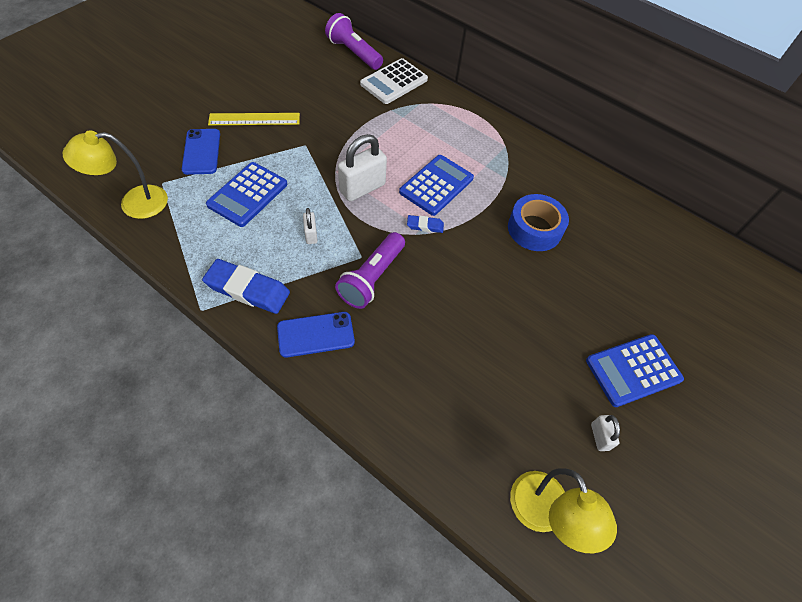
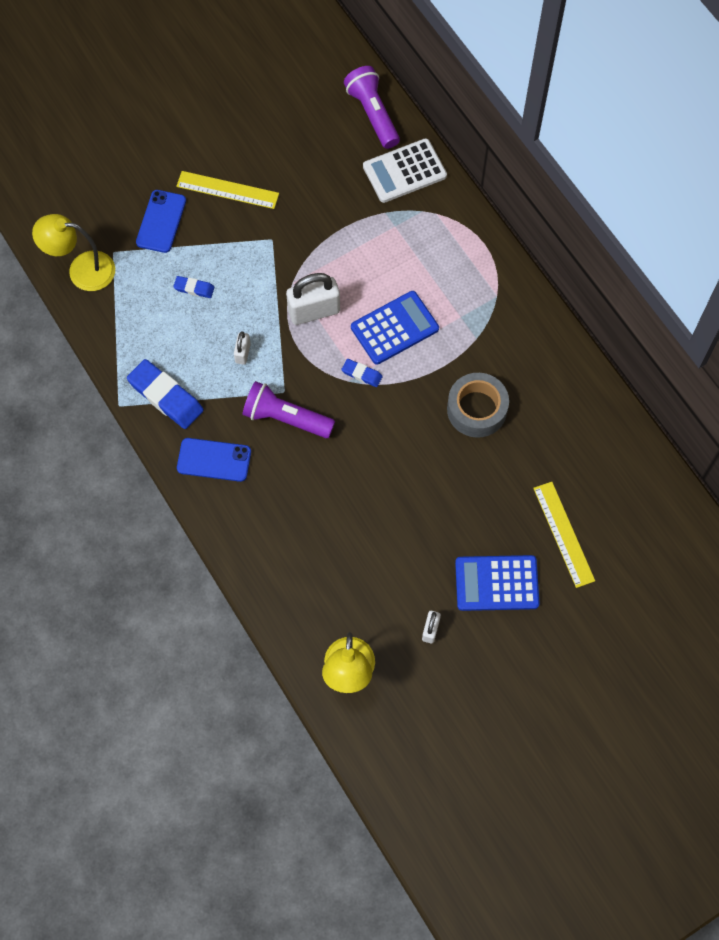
camera: 25 degrees right, 10 degrees up
(247, 194) = (194, 288): blue calculator -> blue eraser
(372, 278) = (285, 418): purple flashlight -> purple flashlight turned 60 degrees clockwise
(534, 229) = (476, 409): blue tape -> grey tape
(662, 309) = (563, 534): none -> yellow ruler

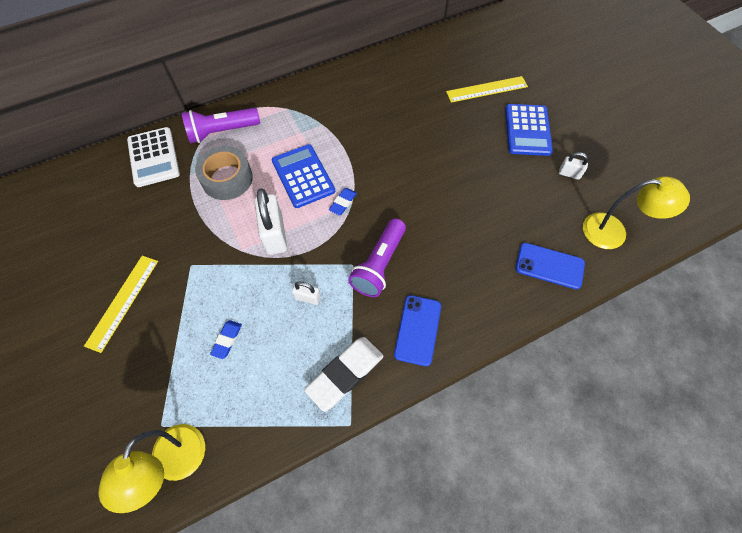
camera: 85 degrees left, 5 degrees down
(161, 221) = (138, 371): blue phone -> blue phone (549, 266)
(165, 396) = (345, 374): blue eraser -> white eraser
(373, 114) = (86, 175): purple flashlight -> purple flashlight (221, 132)
(476, 409) = (383, 129): grey tape -> grey tape (227, 179)

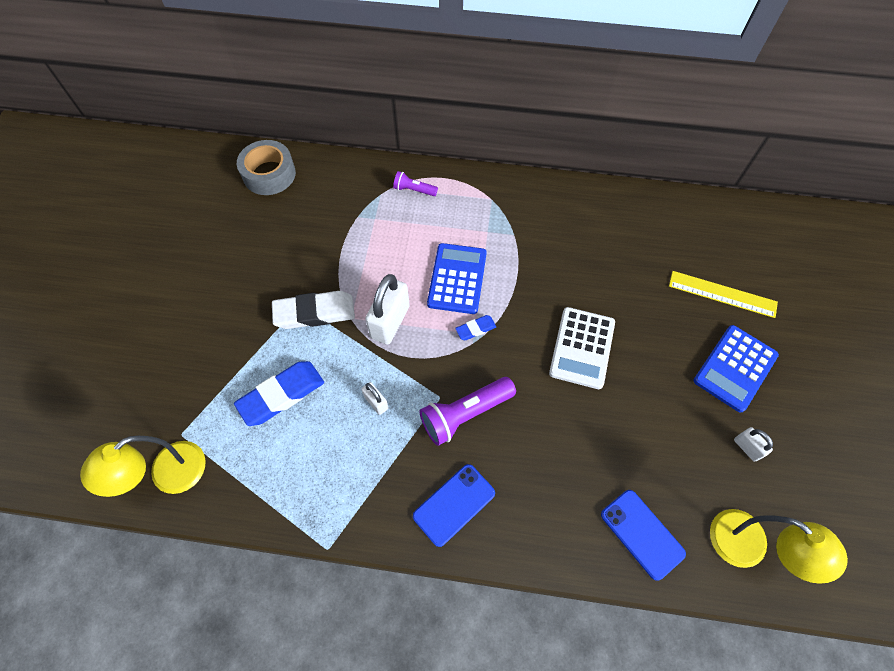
camera: 35 degrees right, 0 degrees up
(123, 302) = (225, 304): yellow ruler -> none
(153, 157) = (338, 182): white calculator -> white calculator (582, 348)
(221, 132) = (414, 190): purple flashlight -> purple flashlight, size x0.54
(227, 179) = (386, 240): grey tape -> grey tape (269, 174)
(227, 340) = (281, 395): blue eraser -> blue eraser, size x1.98
(345, 374) = (357, 499): white eraser -> white eraser (314, 313)

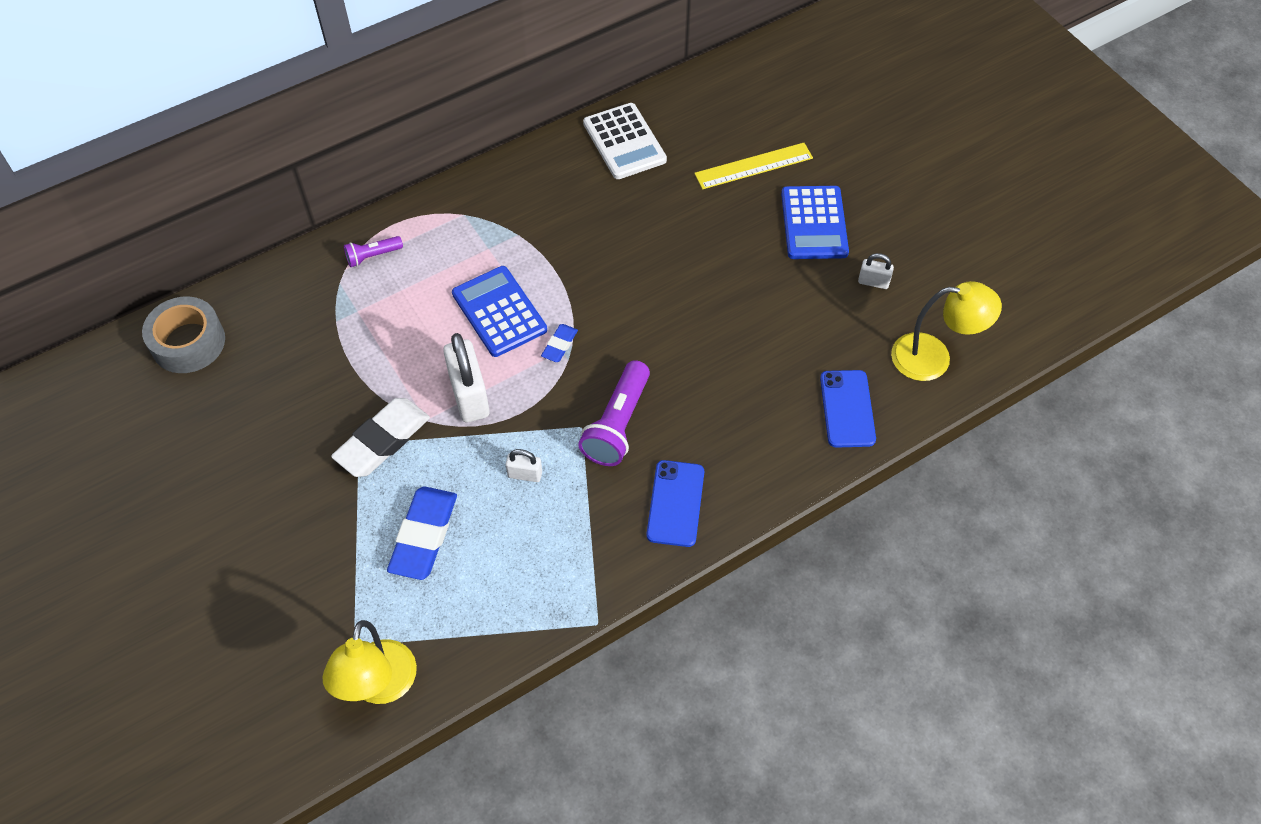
camera: 40 degrees left, 5 degrees down
(582, 348) = (671, 295): white calculator -> white calculator (624, 142)
(642, 534) = (847, 409): blue phone -> blue phone turned 75 degrees clockwise

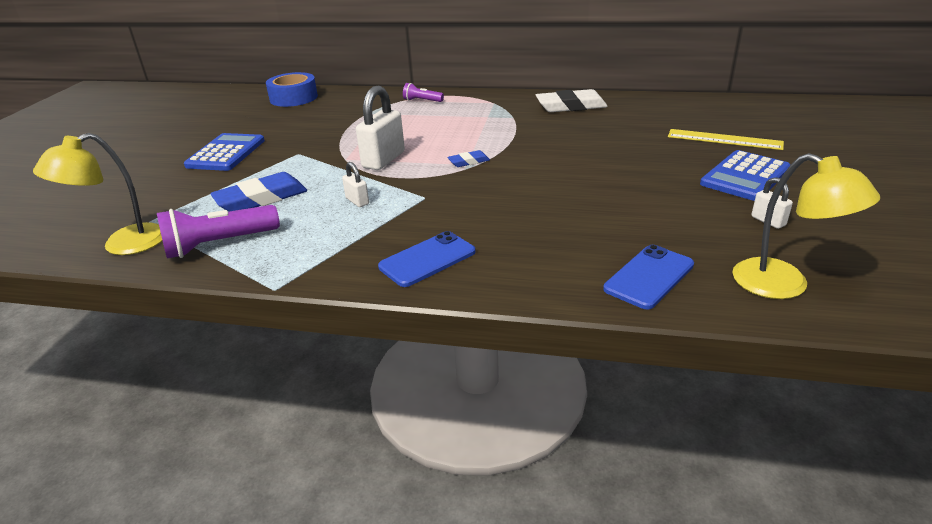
camera: 45 degrees right, 25 degrees down
(188, 342) = (293, 98): grey tape -> blue tape
(382, 441) = (311, 157): white eraser -> white eraser (571, 106)
(499, 312) = (454, 138): blue calculator -> blue calculator (226, 153)
(617, 425) = (449, 206): purple flashlight -> purple flashlight (219, 244)
(624, 142) = (636, 107): white calculator -> none

